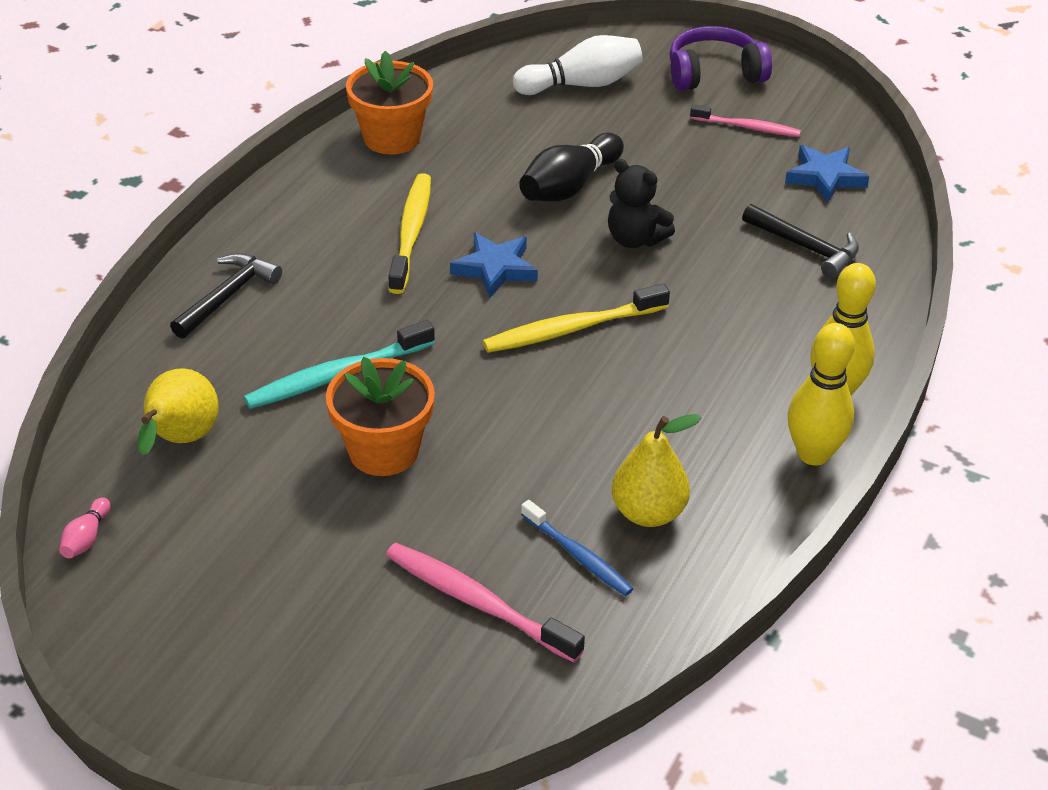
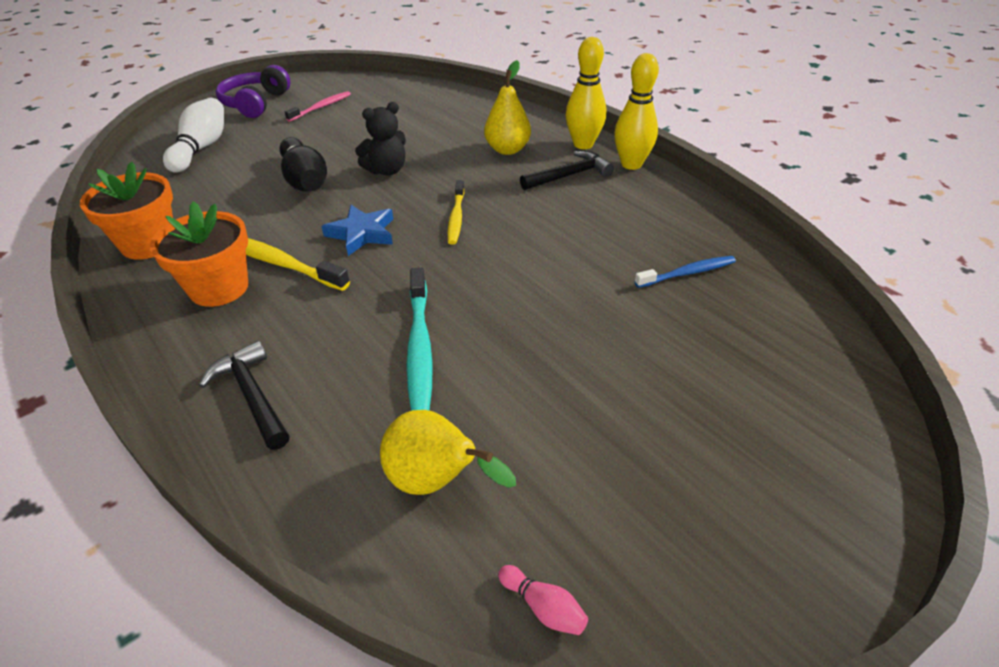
camera: 65 degrees left, 0 degrees up
(383, 451) = (530, 342): orange flower pot -> orange flower pot (219, 288)
(477, 602) = (721, 332): pink toothbrush -> none
(572, 329) = (456, 217): yellow toothbrush -> yellow toothbrush, size x0.65
(648, 512) = (657, 234): yellow pear -> yellow pear (507, 150)
(806, 247) = (450, 119): black hammer -> black hammer (569, 175)
(825, 177) = (394, 98): blue star -> none

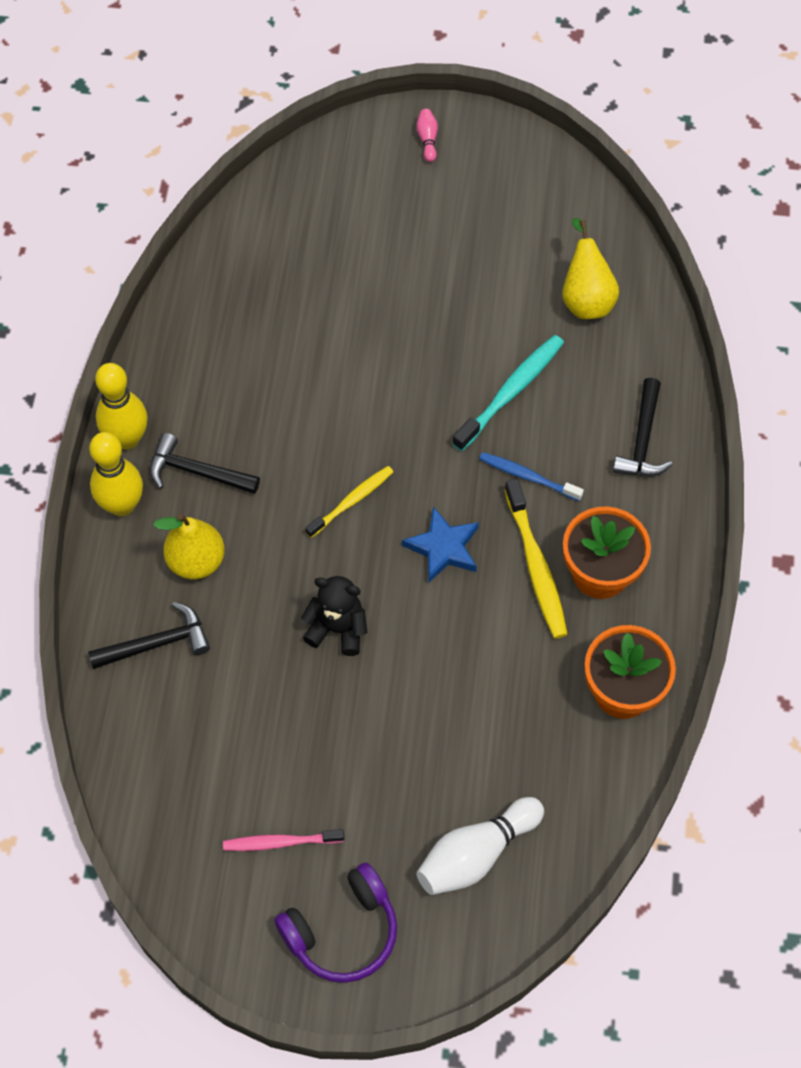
camera: 135 degrees left, 20 degrees up
(305, 180) = (424, 680): black bowling pin -> none
(478, 120) = (157, 643): none -> black hammer
(543, 607) = (594, 209): pink bowling pin -> pink bowling pin (427, 139)
(687, 273) = (269, 300): blue toothbrush -> blue toothbrush (528, 477)

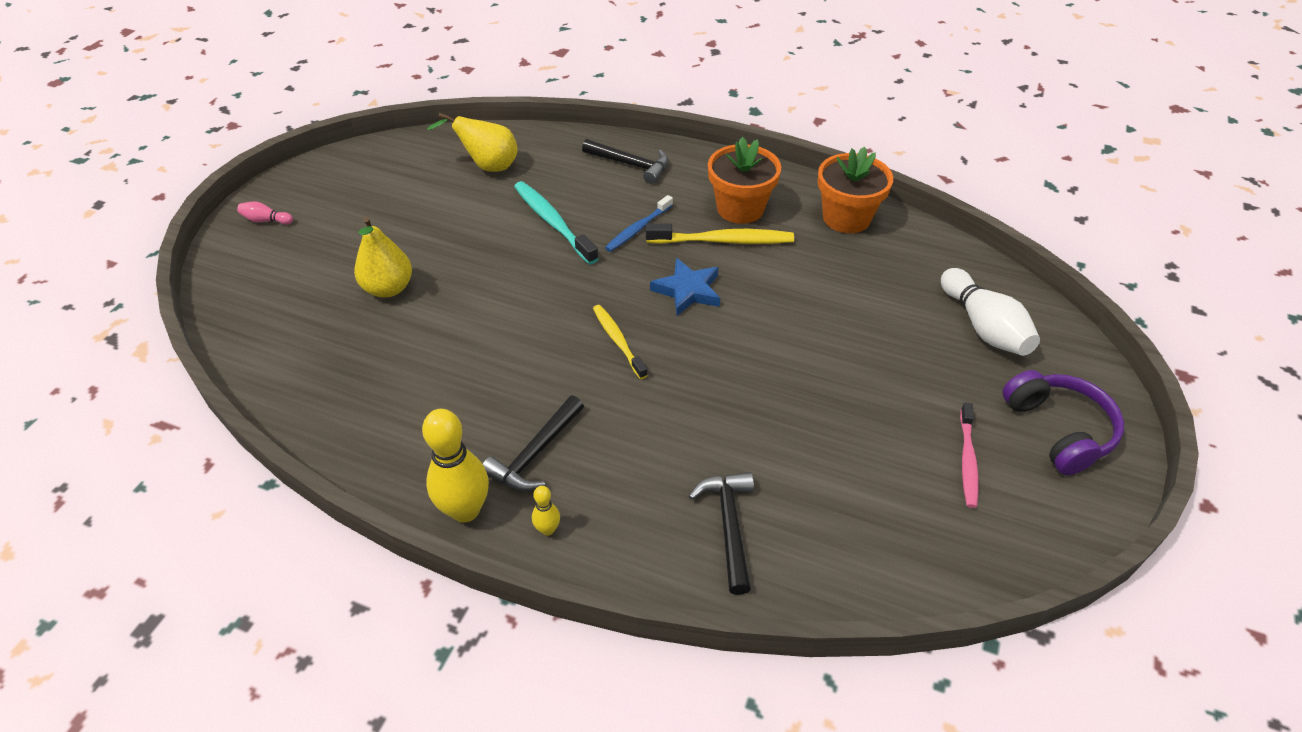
camera: 75 degrees left, 15 degrees down
(122, 505) = (548, 529): yellow bowling pin -> yellow bowling pin, size x0.47
(196, 561) = (641, 473): yellow pear -> yellow pear (388, 288)
(337, 629) = (749, 376): black teddy bear -> none

